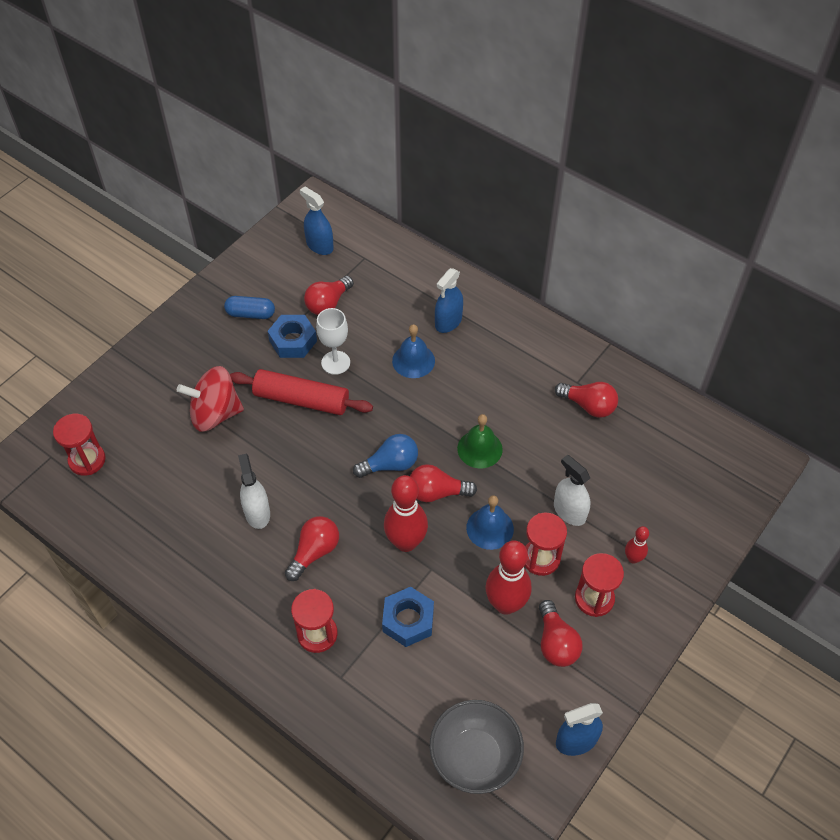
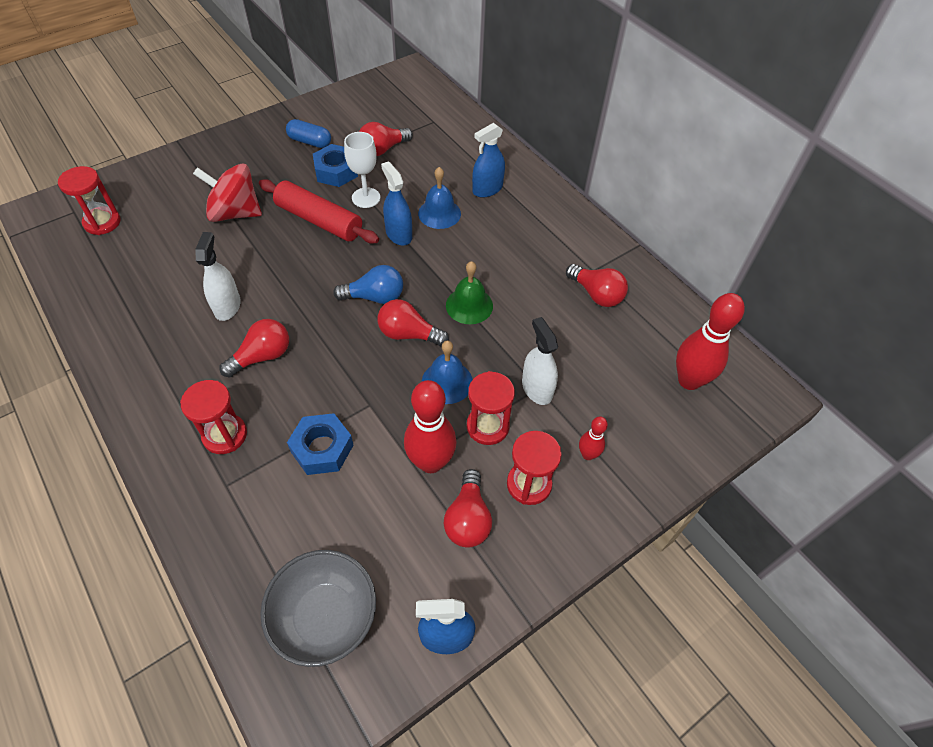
camera: 15 degrees right, 0 degrees up
(319, 246) = (398, 104): blue spray bottle -> blue spray bottle (399, 234)
(406, 542) = (356, 372): red bowling pin -> red bowling pin (689, 380)

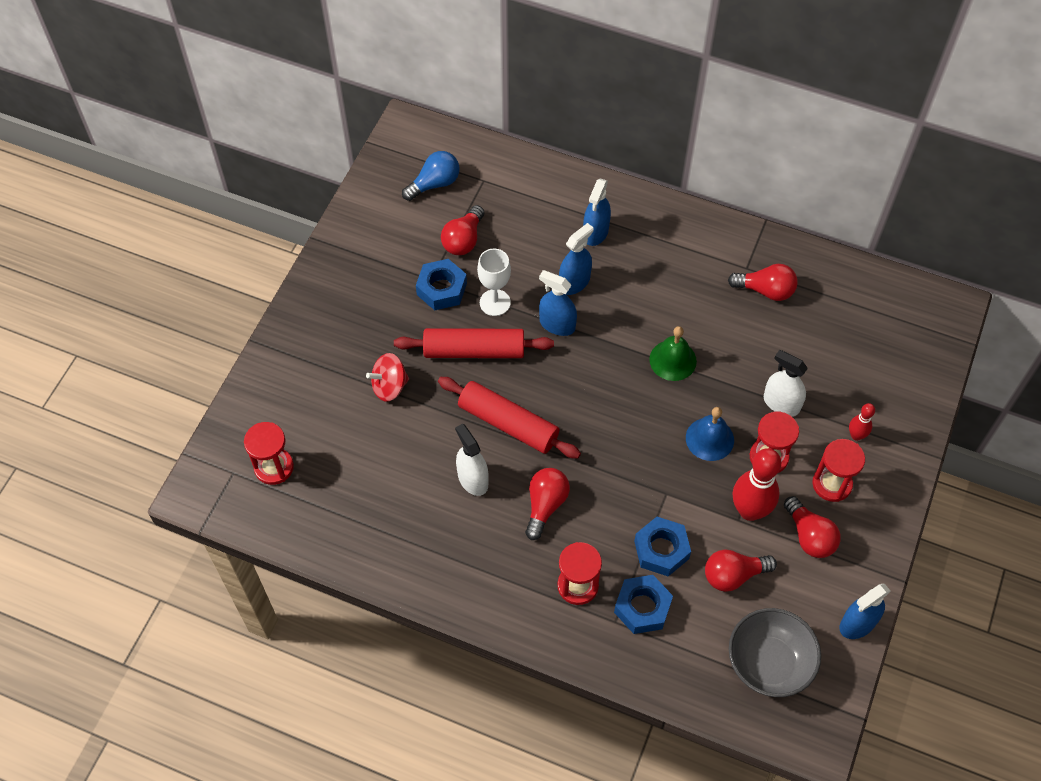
camera: 30 degrees left, 5 degrees up
(235, 213) = (389, 386): red spinning top -> red spinning top, size x0.67
(260, 488) = (642, 607): none -> blue nut
(293, 282) = (508, 424): none -> red rolling pin
(310, 142) = (385, 269): blue capsule -> none
(374, 297) = (589, 398): blue light bulb -> blue light bulb (434, 184)
(408, 334) = (645, 415): red light bulb -> red light bulb (733, 575)
(439, 213) = (574, 282): blue bell -> blue spray bottle
(689, 380) = (887, 329): red bowling pin -> none

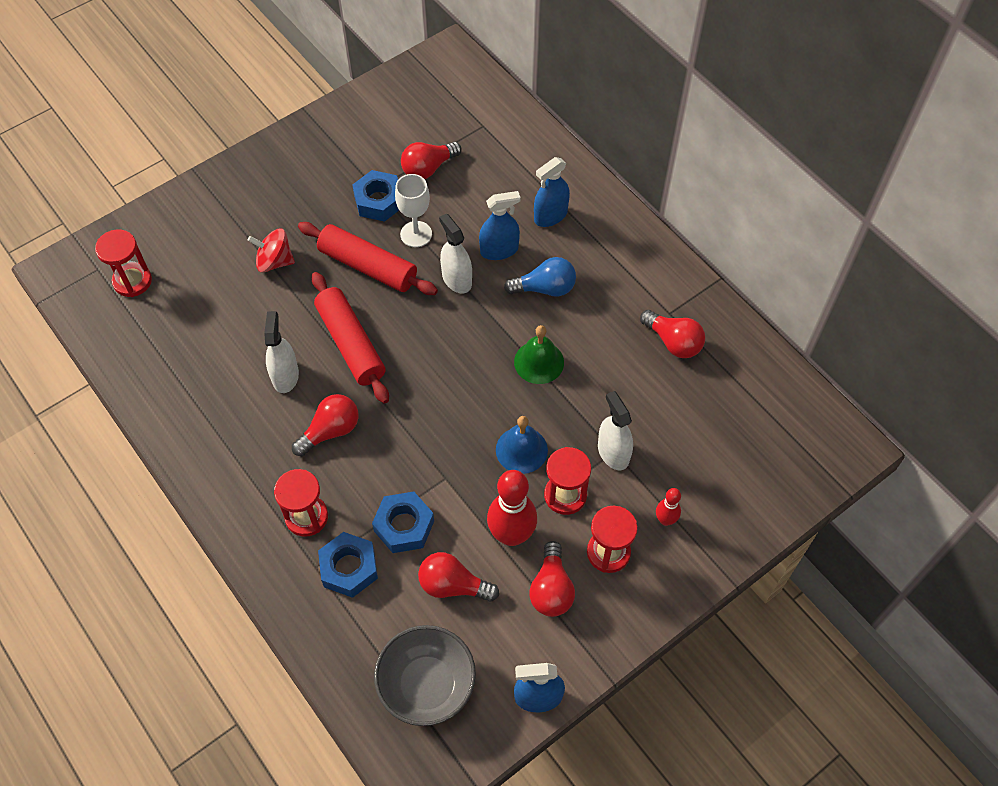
camera: 30 degrees right, 0 degrees up
(434, 184) = (438, 110): blue light bulb -> blue light bulb (545, 288)
(557, 324) = (457, 279): blue spray bottle -> white spray bottle

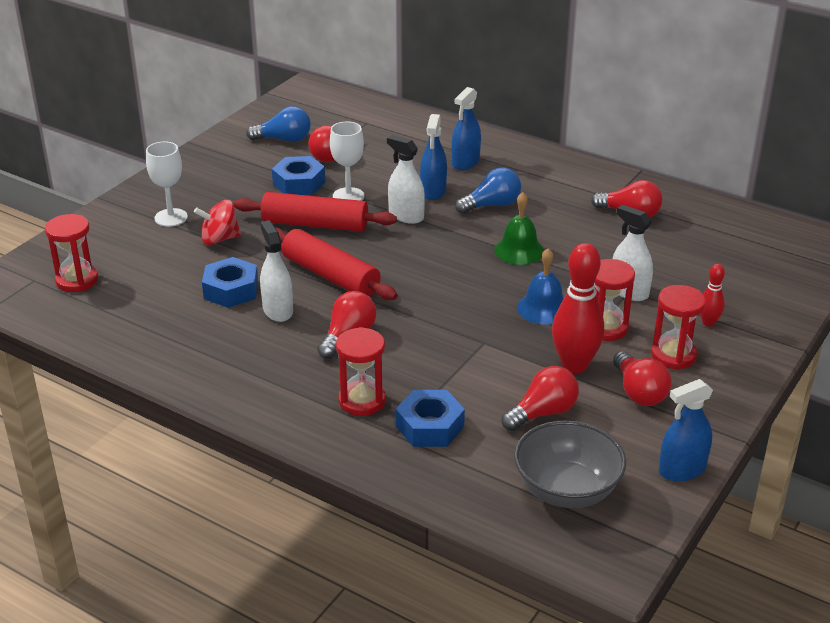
camera: 20 degrees left, 25 degrees down
(244, 218) = (171, 217): none -> white goblet
(392, 130) = (284, 139): none -> blue light bulb
(404, 526) = (465, 384): blue nut -> blue nut (231, 290)
(453, 585) = (543, 413): red light bulb -> red light bulb turned 150 degrees clockwise
(499, 250) = (433, 191): blue spray bottle -> blue spray bottle turned 135 degrees clockwise

